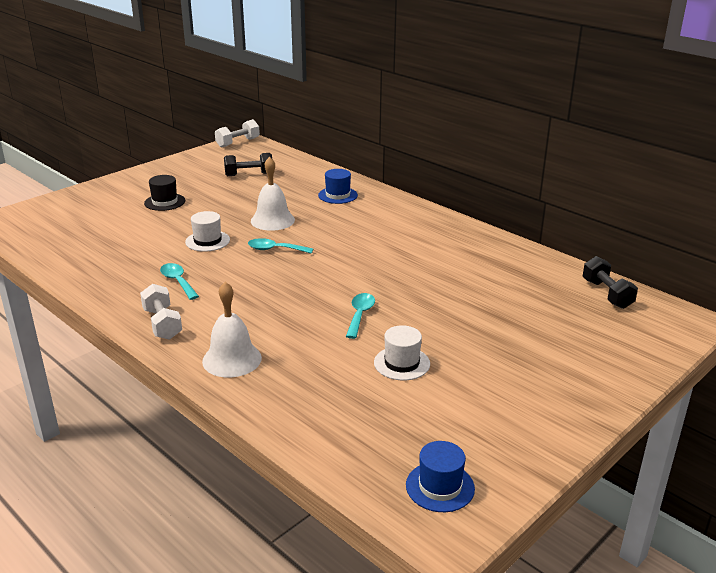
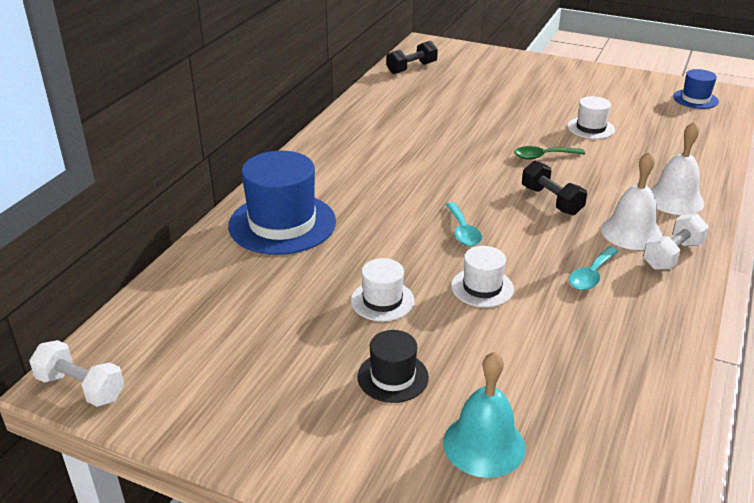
camera: 110 degrees left, 5 degrees up
(95, 213) = (484, 444): none -> turquoise bell
(228, 210) = (382, 301): none -> white hat
(249, 174) = (240, 322): black dumbbell -> black dumbbell (551, 200)
(272, 220) = (388, 254): white bell -> white bell (631, 232)
(338, 195) = (282, 223): blue hat -> blue hat, size x1.91
(360, 315) = (543, 156): turquoise spoon -> green spoon

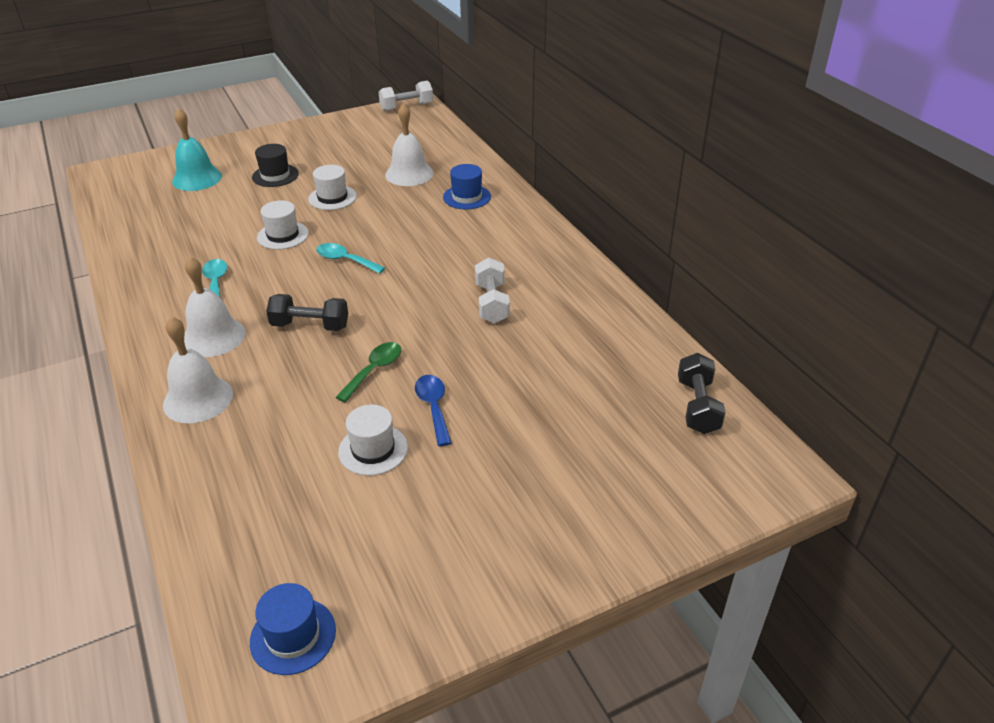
camera: 130 degrees right, 5 degrees up
(275, 279) = (409, 174): none -> white bell
(282, 223) = (467, 197): blue hat -> blue hat, size x0.52
(534, 126) = (433, 407): none -> blue spoon
(672, 255) = (162, 336): white dumbbell -> white dumbbell (491, 303)

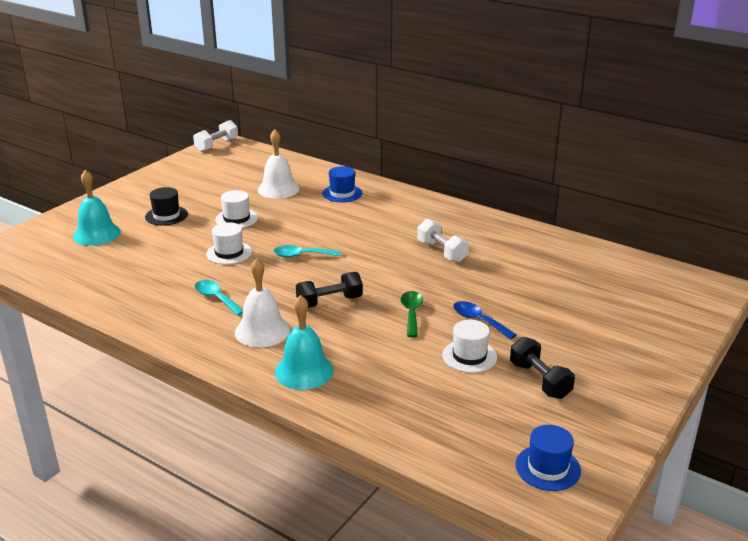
camera: 30 degrees left, 10 degrees down
(198, 399) = (304, 371): white bell -> turquoise bell
(697, 406) = (633, 269): black dumbbell -> black dumbbell (539, 380)

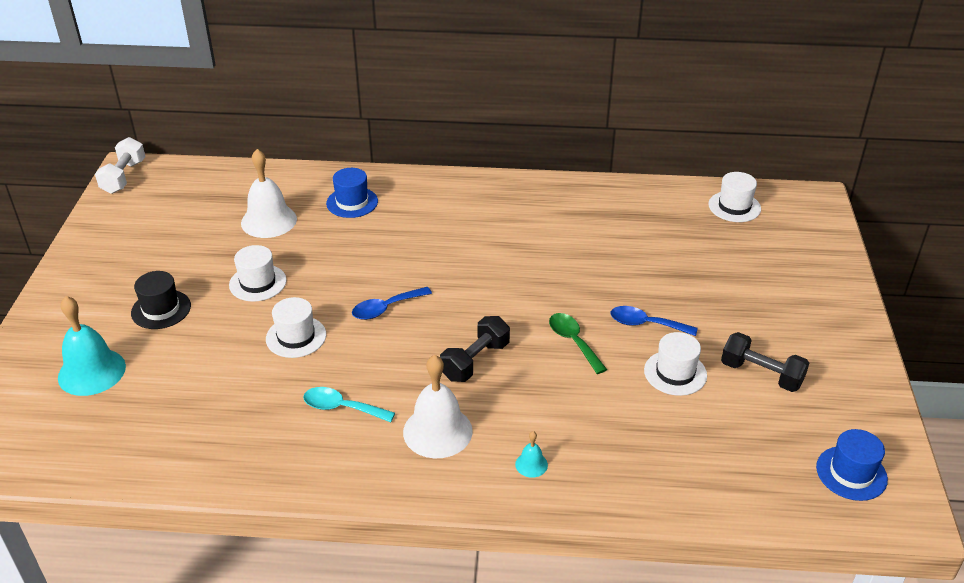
camera: 30 degrees left, 10 degrees up
(302, 255) = (386, 308): turquoise spoon -> blue spoon
(304, 371) = (531, 464): turquoise bell -> turquoise bell, size x0.45
(441, 251) = (533, 247): white dumbbell -> none
(635, 272) = (734, 207): none -> white hat

